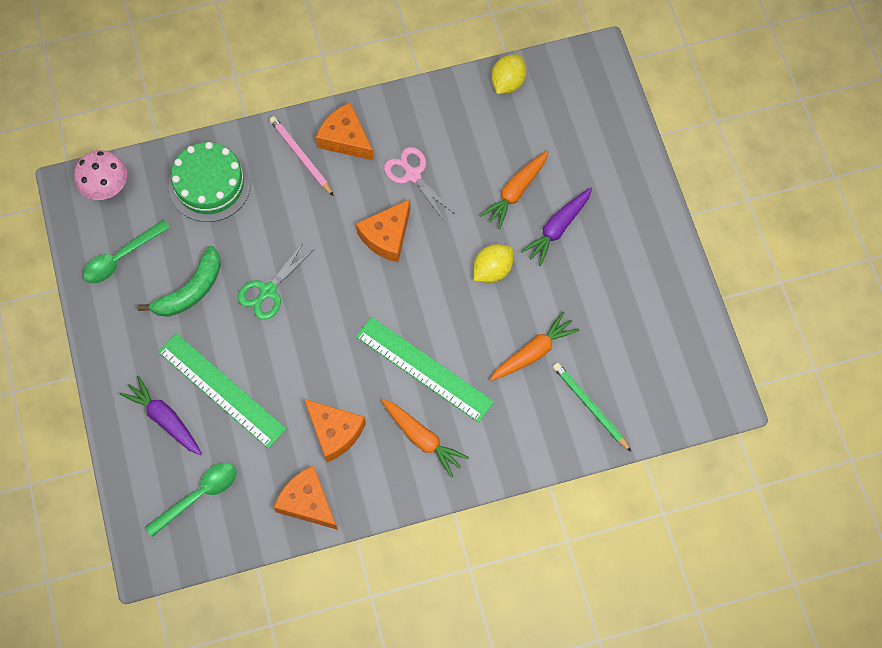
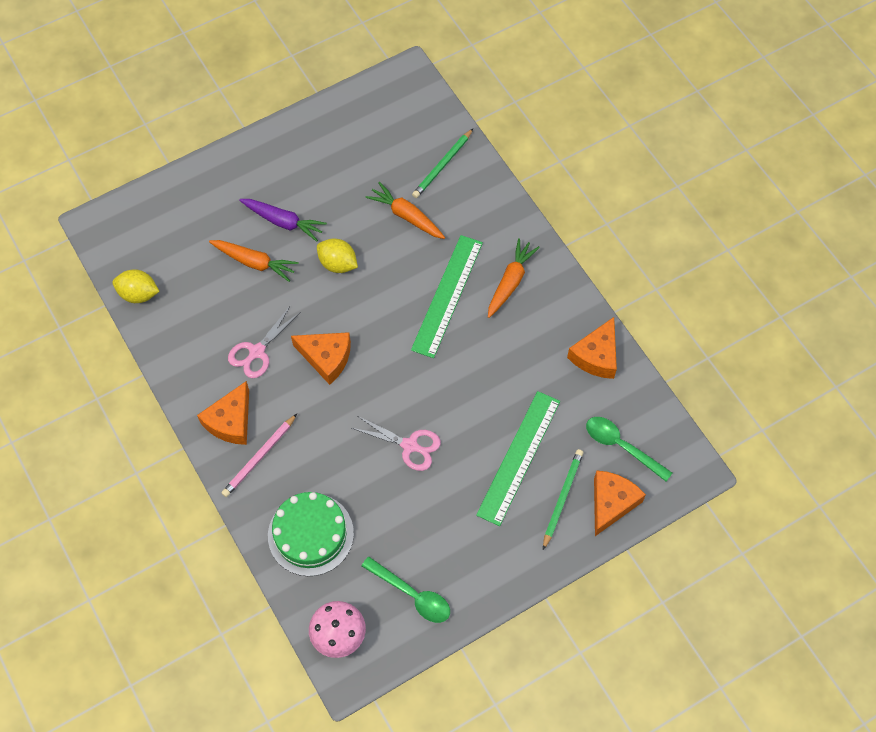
camera: 105 degrees left, 5 degrees down
(165, 419) = (562, 498): purple carrot -> green pencil
(190, 290) = (428, 516): green banana -> none
(268, 291) = (409, 445): green scissors -> pink scissors
(334, 432) = (527, 351): orange cheese -> orange cheese (611, 503)

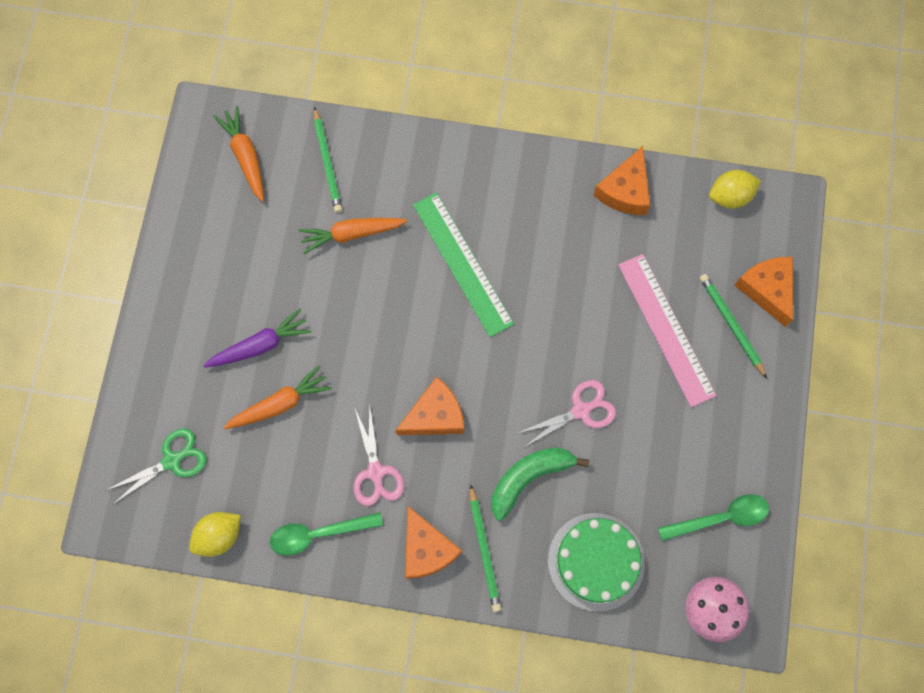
camera: 50 degrees left, 10 degrees up
(165, 231) = (172, 461): none -> green scissors
(259, 457) = (484, 550): pink pencil -> green pencil
(333, 448) = (529, 478): none -> green banana
(338, 264) = (348, 331): yellow lemon -> yellow lemon (730, 196)
(510, 282) = (495, 201): orange carrot -> orange carrot (245, 156)
(519, 457) = (666, 329): green ruler -> pink ruler
(596, 356) = (625, 191): orange cheese -> orange cheese turned 45 degrees clockwise
(621, 446) = (723, 240): green spoon -> green spoon (318, 534)

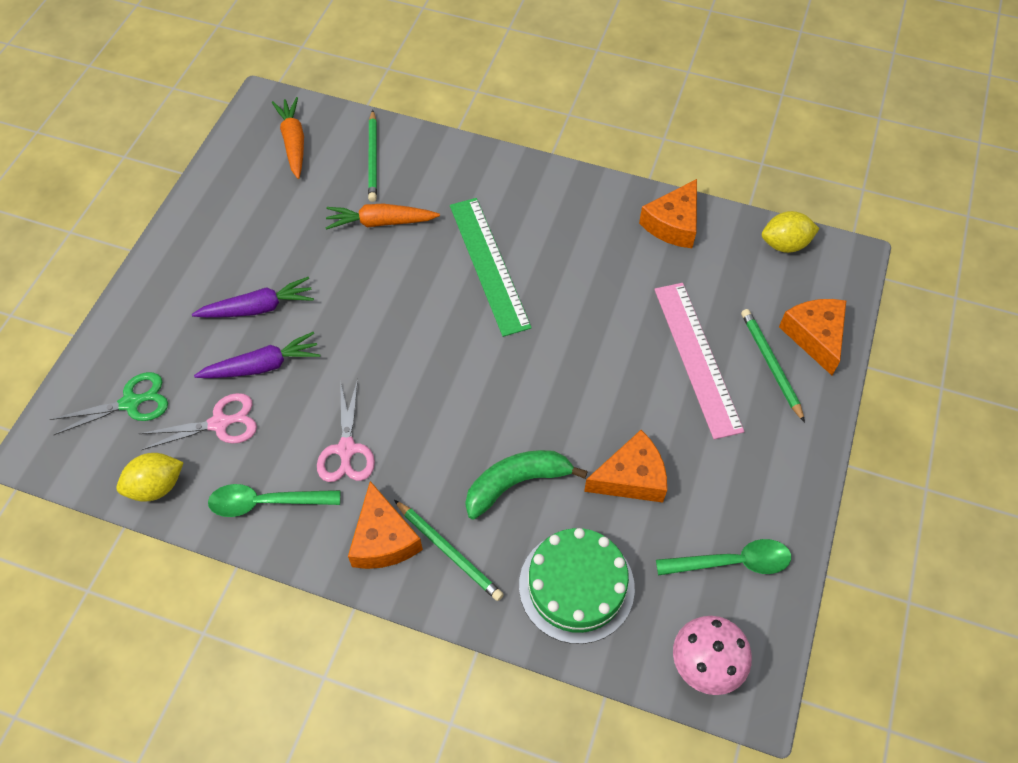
camera: 10 degrees right, 15 degrees down
(280, 404) = (262, 366): orange carrot -> purple carrot
(435, 415) = (426, 403): orange cheese -> orange cheese (631, 477)
(484, 550) = (449, 551): green pencil -> green pencil turned 45 degrees counterclockwise
(581, 411) = (588, 424): pink scissors -> pink scissors (219, 423)

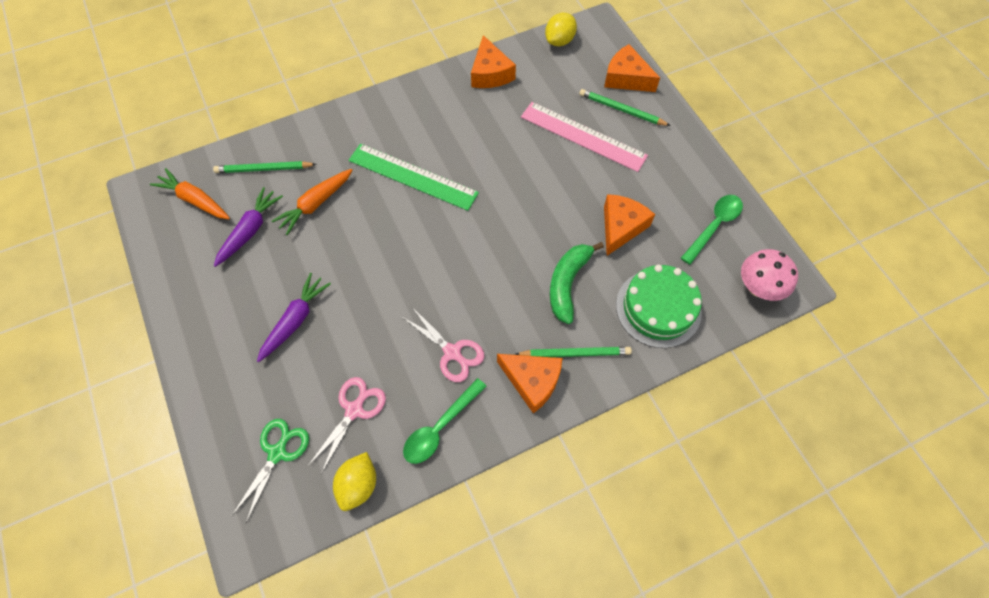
camera: 45 degrees left, 5 degrees up
(262, 366) = (341, 352): purple carrot -> purple carrot (250, 230)
(373, 158) = (264, 169): green pencil -> green pencil turned 135 degrees clockwise

